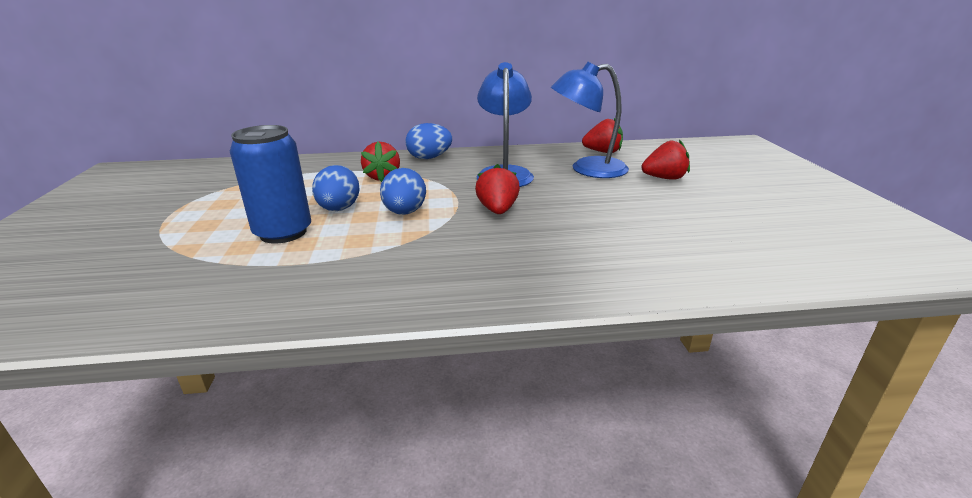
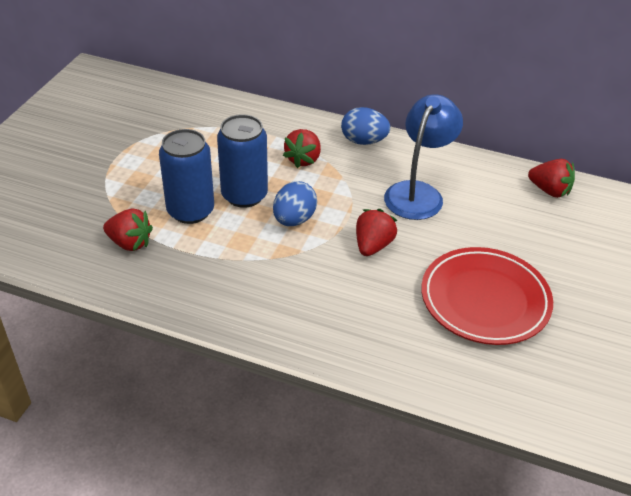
camera: 25 degrees right, 15 degrees up
(339, 209) = (244, 195): blue egg -> blue can
(587, 169) = (506, 215): blue lamp -> none
(632, 217) = (485, 300): none -> red plate
(664, 178) = (572, 257): red strawberry -> red strawberry (130, 243)

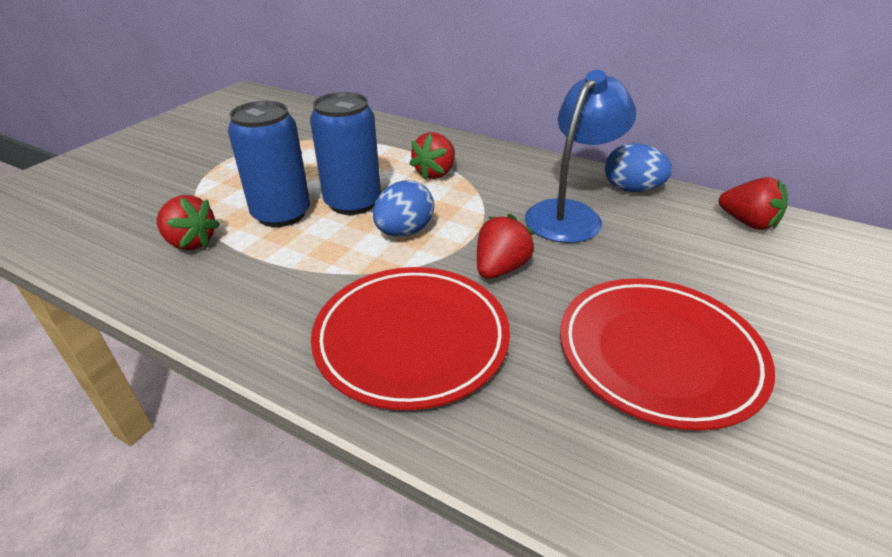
camera: 10 degrees right, 5 degrees down
(323, 305) = (411, 339): none -> red plate
(363, 141) = (511, 160): blue egg -> blue egg (631, 189)

